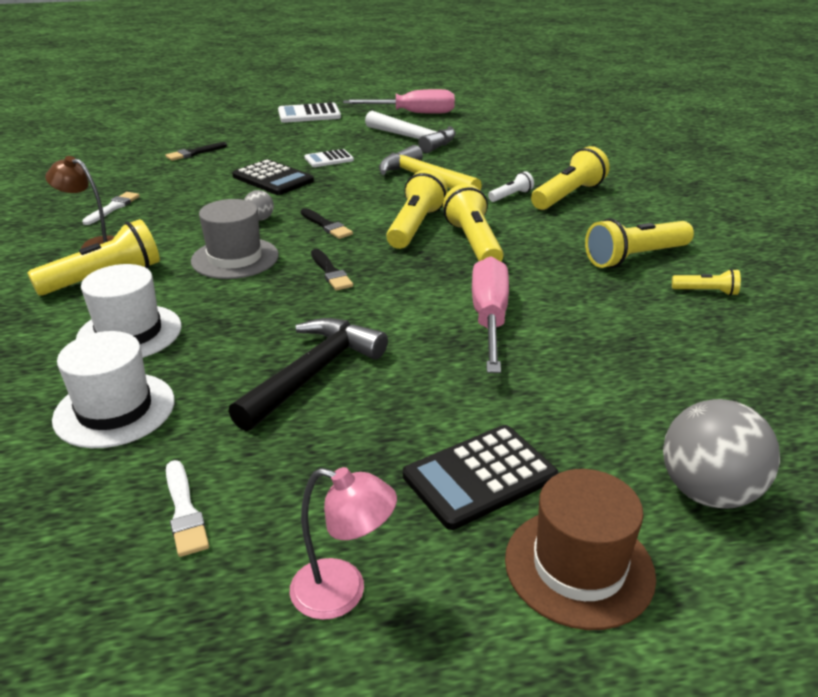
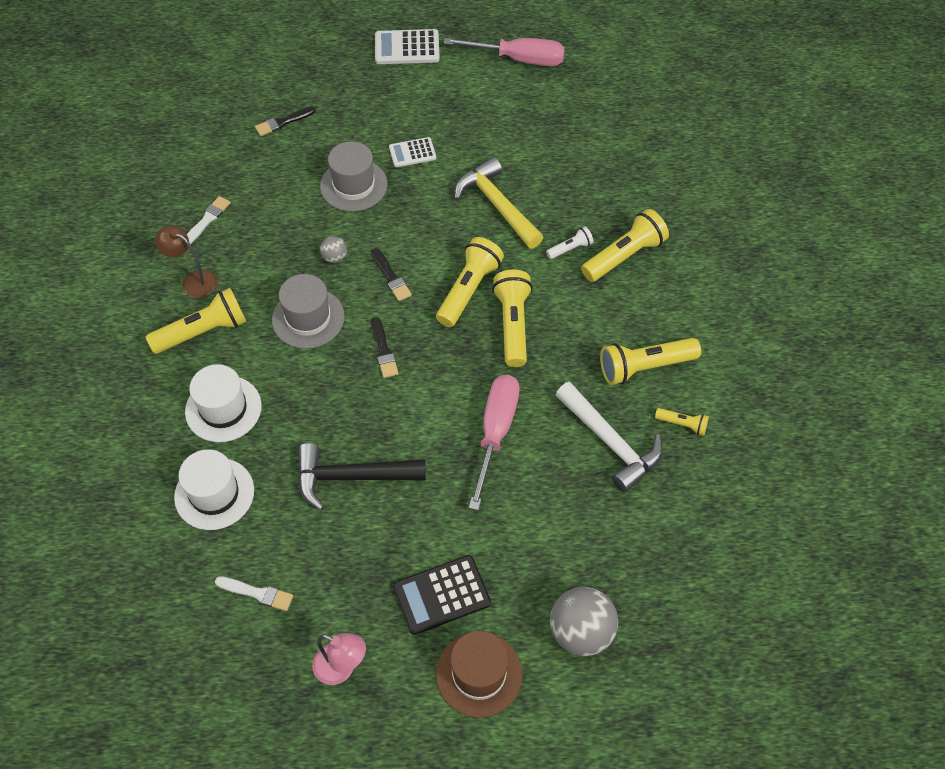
camera: 10 degrees right, 25 degrees up
(184, 511) = (257, 593): white brush -> white brush turned 60 degrees counterclockwise
(273, 179) = (353, 185): black calculator -> grey hat
(313, 373) = (351, 477): black hammer -> black hammer turned 135 degrees counterclockwise
(413, 139) = (505, 120): white hammer -> white hammer (610, 442)

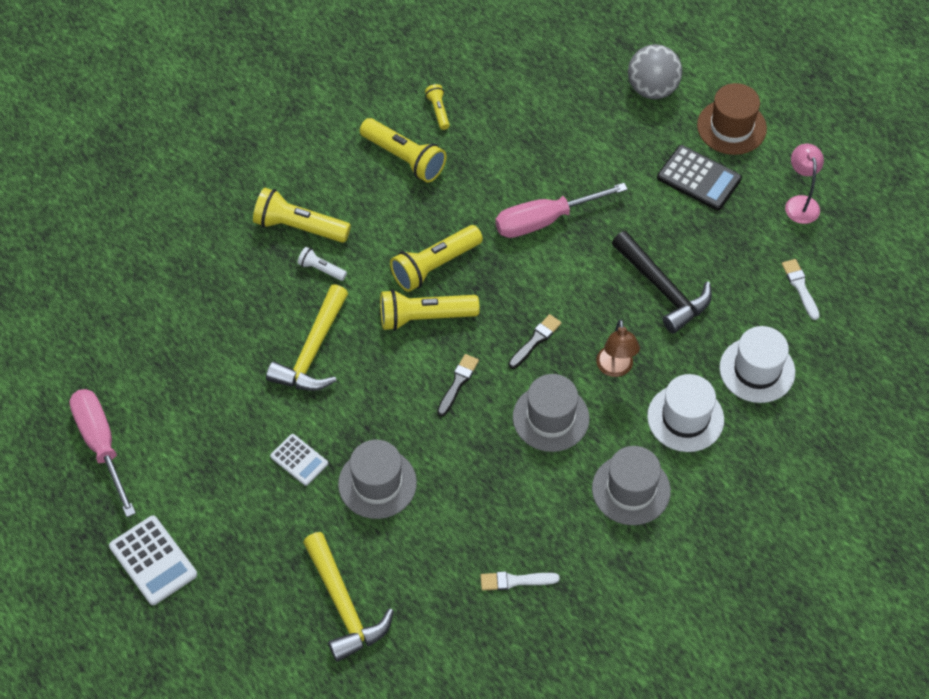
camera: 125 degrees left, 0 degrees up
(193, 281) = (589, 538): brown lamp -> brown lamp (615, 368)
(203, 331) = (631, 489): yellow flashlight -> grey hat
(283, 122) = (344, 605): black brush -> yellow hammer
(334, 257) = (472, 441): grey ball -> none
(610, 442) = (491, 145): white hammer -> none

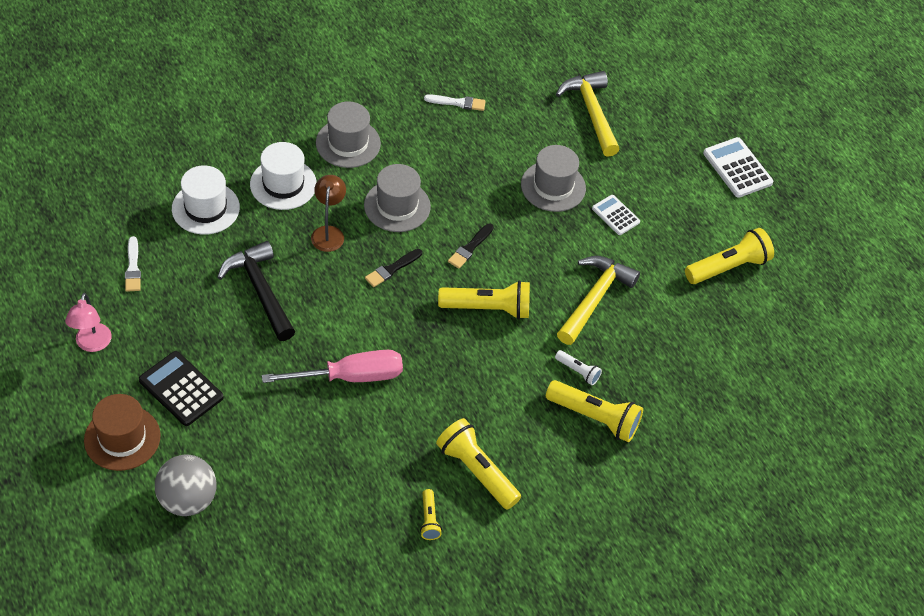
camera: 175 degrees left, 5 degrees down
(101, 445) = (783, 258): pink screwdriver -> none
(435, 266) = (468, 353): yellow flashlight -> yellow flashlight (728, 267)

